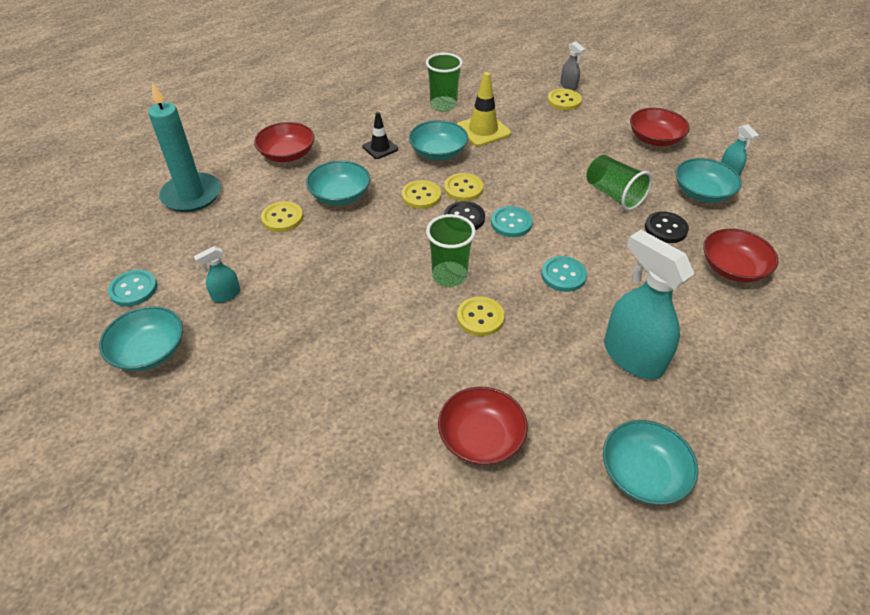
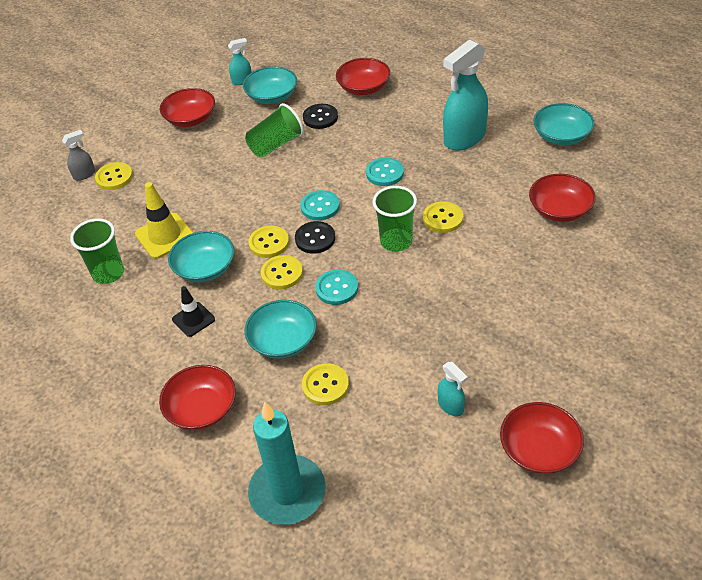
camera: 90 degrees left, 0 degrees up
(133, 289) = (459, 497): turquoise button -> turquoise button (336, 288)
(149, 351) = (539, 449): turquoise bowl -> red bowl

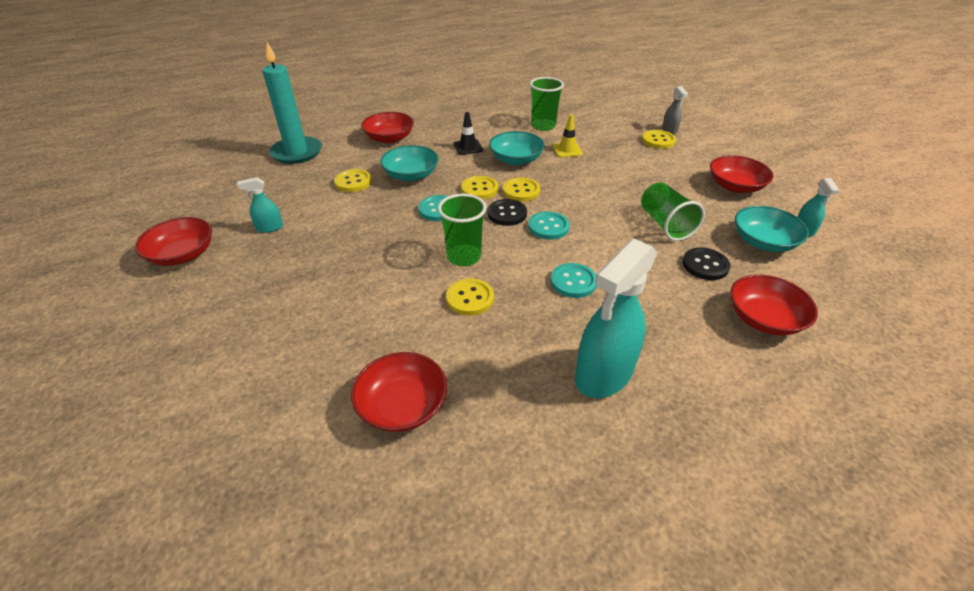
camera: 110 degrees right, 5 degrees down
(165, 236) = (567, 150): yellow traffic cone -> yellow traffic cone, size x0.63
(464, 138) = (603, 374): turquoise spray bottle -> turquoise spray bottle turned 120 degrees counterclockwise
(561, 136) = (549, 497): turquoise bowl -> none

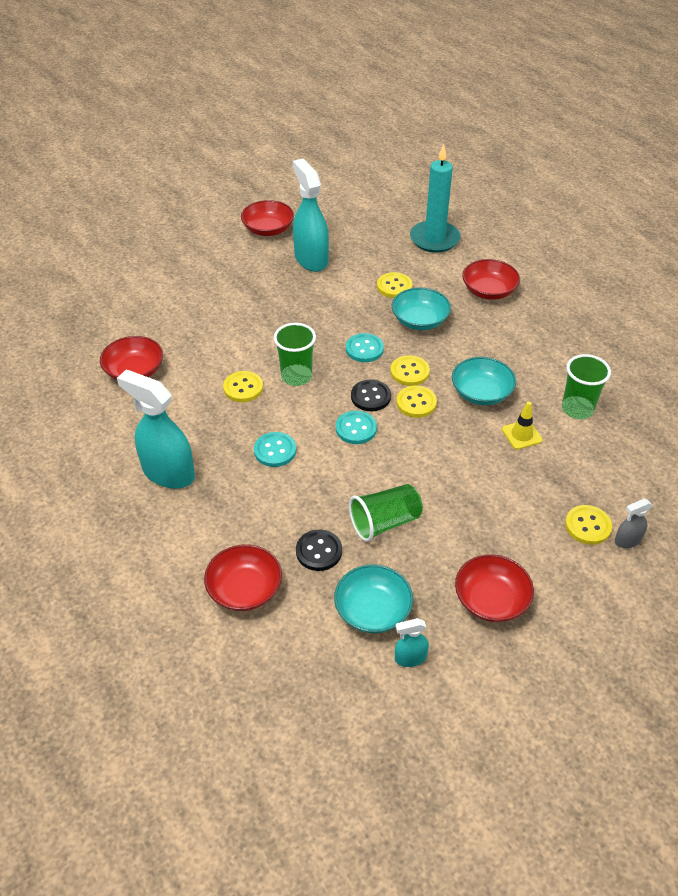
camera: 80 degrees right, 5 degrees up
(269, 228) = (311, 259): turquoise spray bottle -> turquoise spray bottle, size x2.14
(468, 147) = (493, 351): black traffic cone -> none

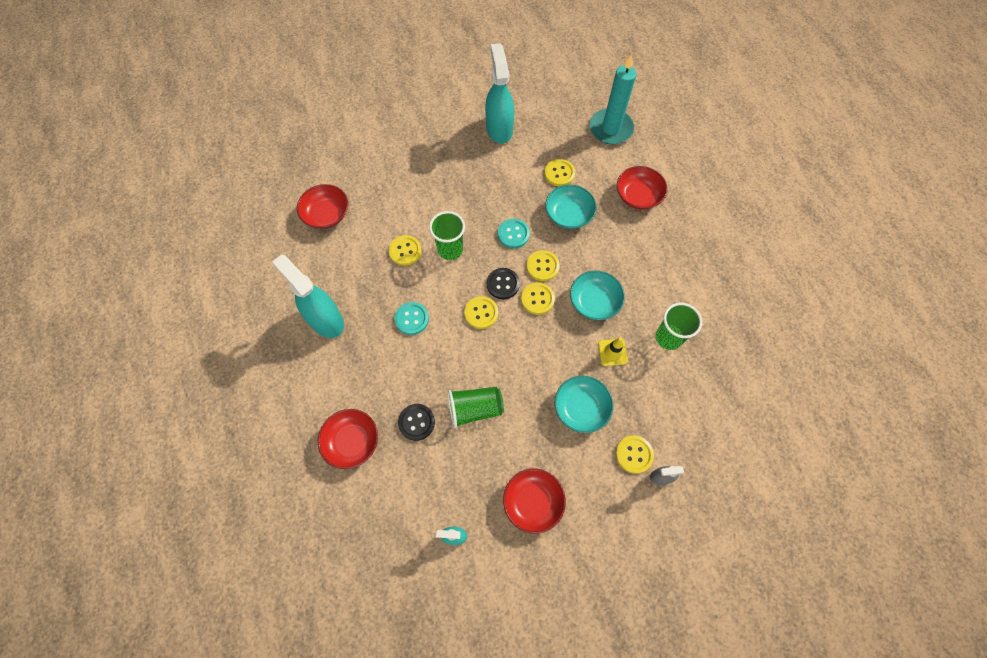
camera: 15 degrees right, 20 degrees up
(268, 229) = (473, 88): red bowl -> none
(356, 428) = (481, 313): turquoise button -> yellow button
(373, 610) = (440, 486): turquoise bowl -> turquoise bowl (581, 408)

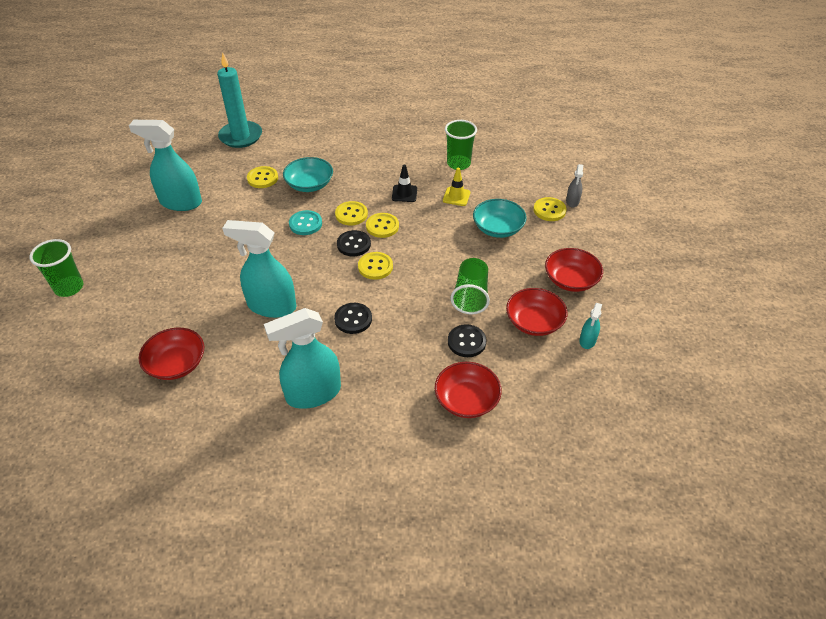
camera: 70 degrees left, 20 degrees down
(405, 251) = (271, 306): yellow button -> turquoise spray bottle
(412, 319) = (353, 319): turquoise button -> black button
(450, 249) = (293, 271): green cup -> green cup (69, 288)
(594, 301) = (404, 193): turquoise bowl -> black traffic cone
(638, 196) = (319, 141): red bowl -> red bowl (534, 322)

